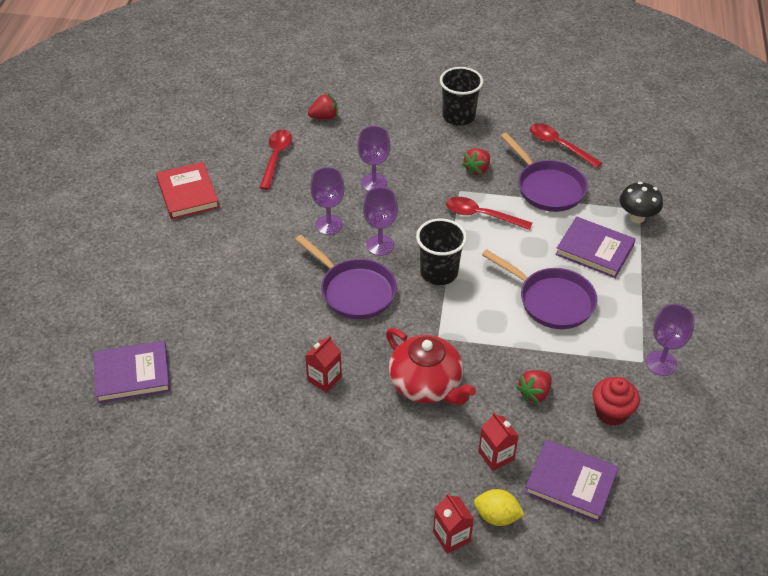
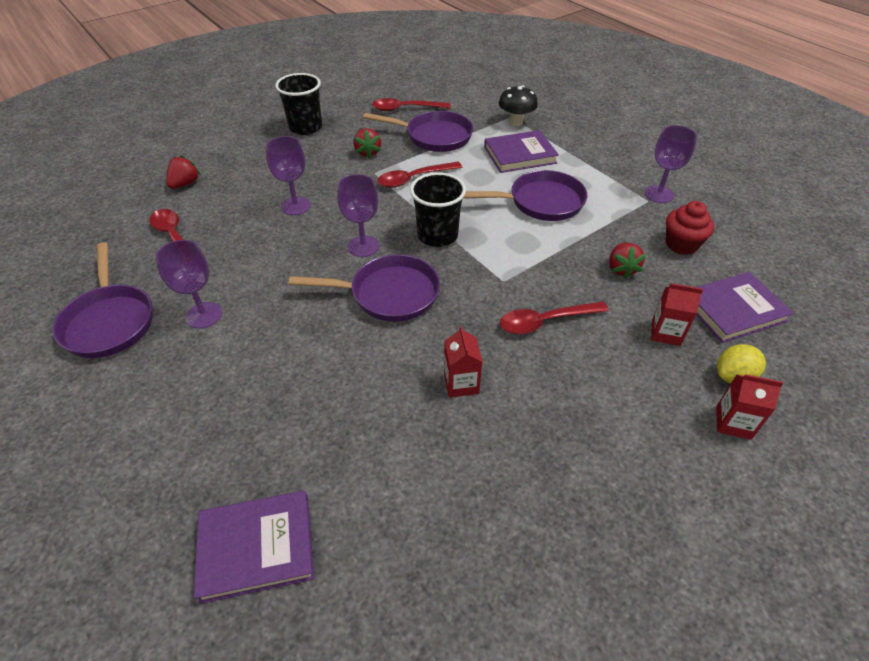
camera: 45 degrees left, 0 degrees up
(132, 374) = (257, 547): purple book -> purple book turned 45 degrees clockwise
(188, 193) = (109, 322): red book -> purple pan
(329, 225) = (297, 259): purple goblet -> purple goblet (204, 315)
(426, 384) = (545, 321): red teapot -> red spoon

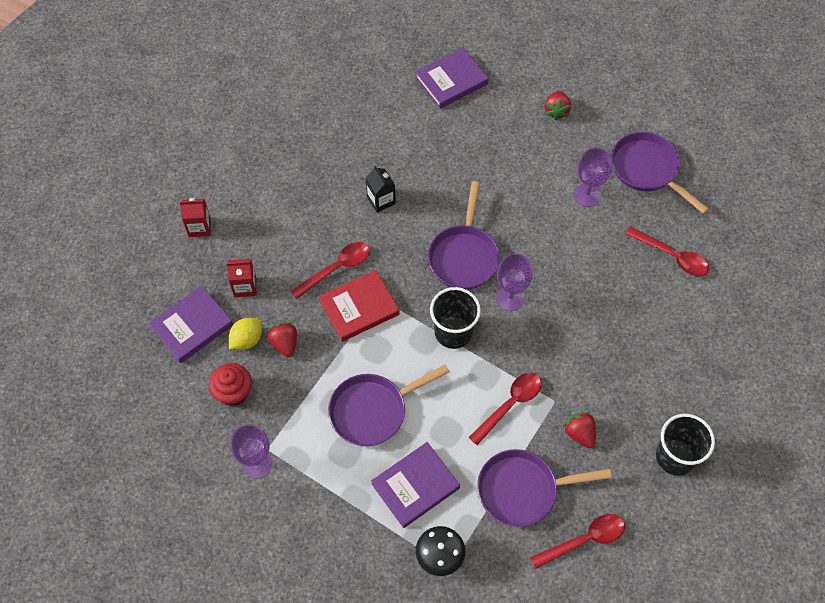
camera: 160 degrees right, 15 degrees up
(185, 184) = (722, 322): red strawberry -> red strawberry (556, 111)
(296, 206) = (599, 327): purple goblet -> none
(389, 294) = (464, 256): purple pan -> purple pan turned 60 degrees counterclockwise
(461, 383) = (381, 200): red carton -> black carton
(529, 278) = (359, 308): none -> red book
(733, 376) = (197, 263): yellow lemon -> yellow lemon (247, 340)

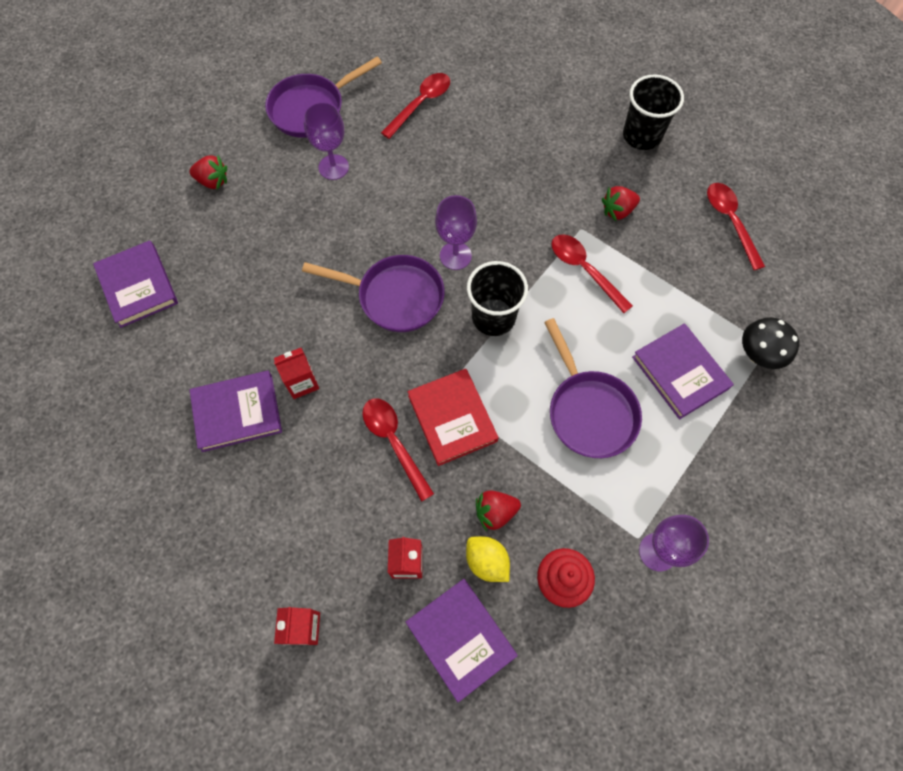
camera: 85 degrees left, 5 degrees up
(353, 162) = (237, 412): none -> purple book
(381, 200) = (302, 382): black carton -> red carton
(522, 490) = (680, 269): purple pan -> none

